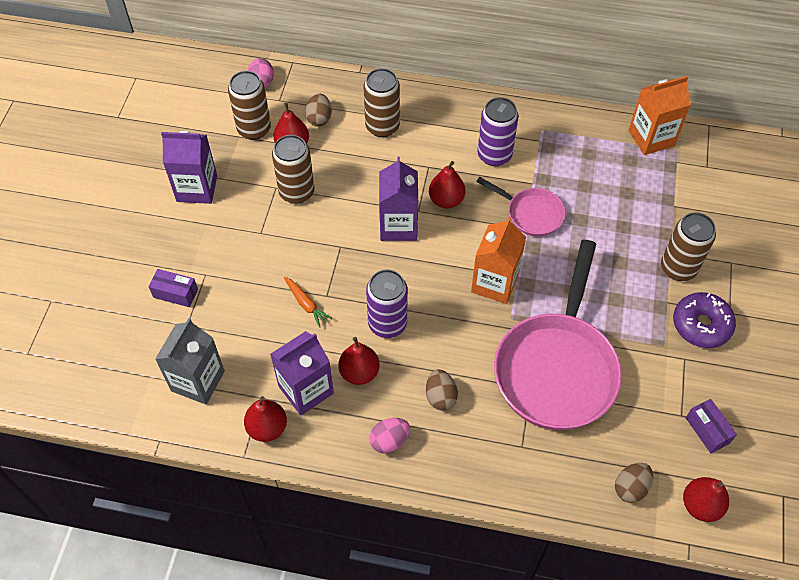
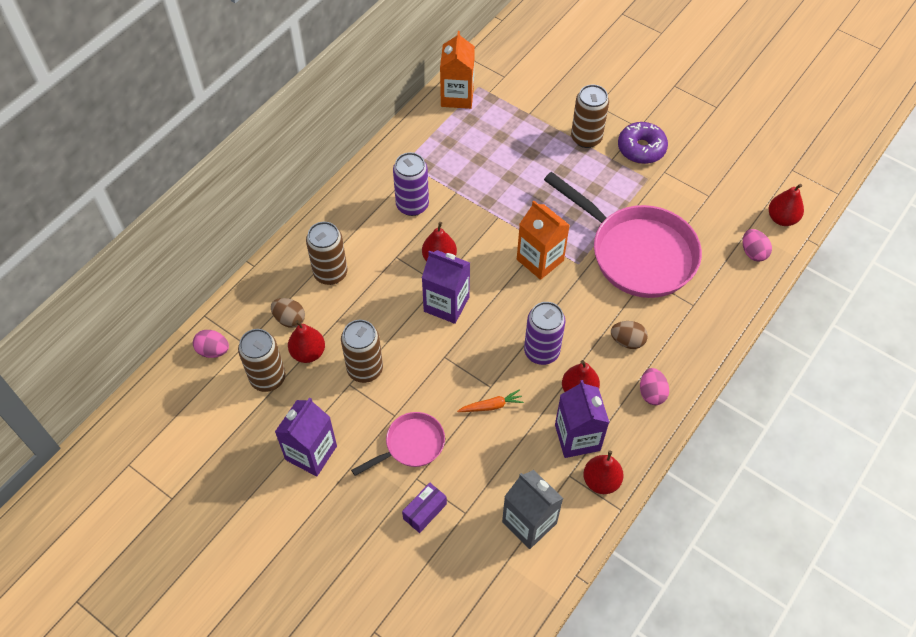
camera: 65 degrees left, 0 degrees up
(531, 214) = (486, 206): pink pan -> pink pan (411, 445)
(630, 488) = (753, 252): brown egg -> pink egg
(707, 430) = (727, 187): purple box -> none

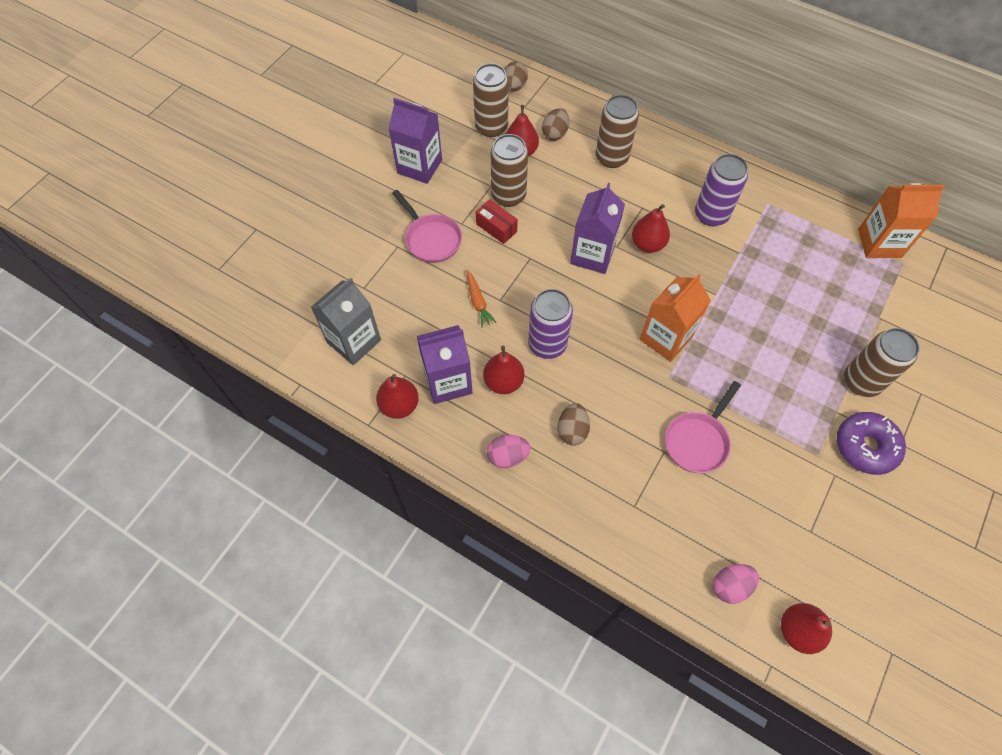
camera: 85 degrees right, 5 degrees up
(213, 350) = (514, 87): pink egg -> brown egg
(404, 383) = (496, 228): none -> red box
(424, 511) = (365, 255): purple box -> none
(637, 253) = (698, 441): pink pan -> pink pan, size x0.50

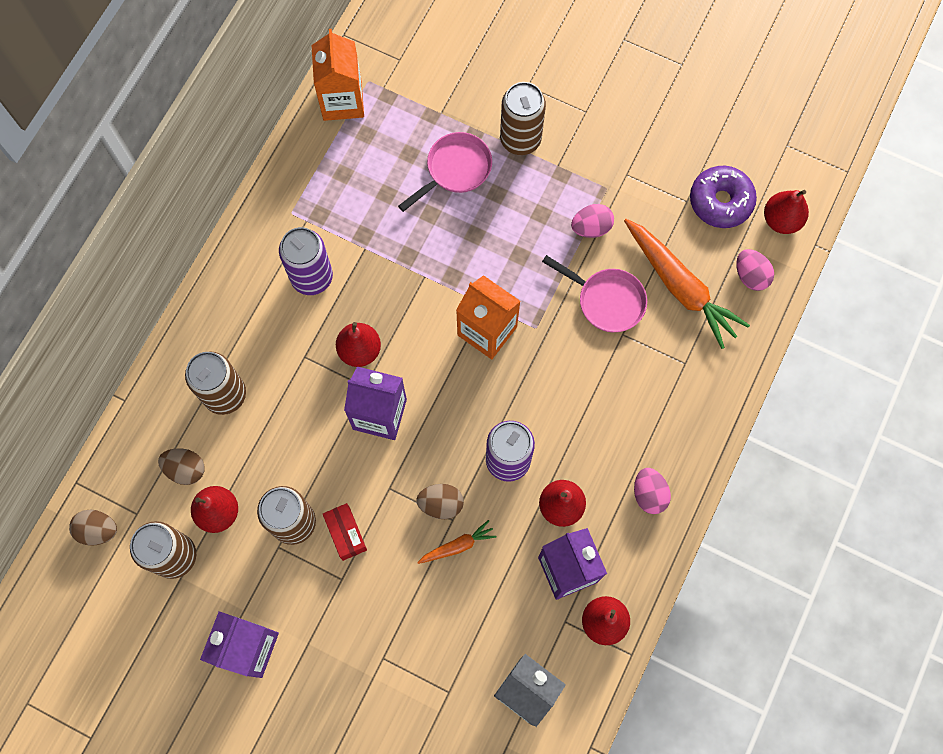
camera: 95 degrees left, 10 degrees up
(431, 239) = (369, 615): pink pan -> pink pan (455, 170)
(496, 228) = (346, 533): red box -> red box turned 60 degrees counterclockwise
(572, 430) = (610, 428): brown egg -> brown egg (441, 504)
(715, 511) = (680, 287): none -> orange carrot
(773, 435) = (591, 227): none -> pink egg
(865, 446) = (593, 144): purple donut -> purple donut (720, 201)

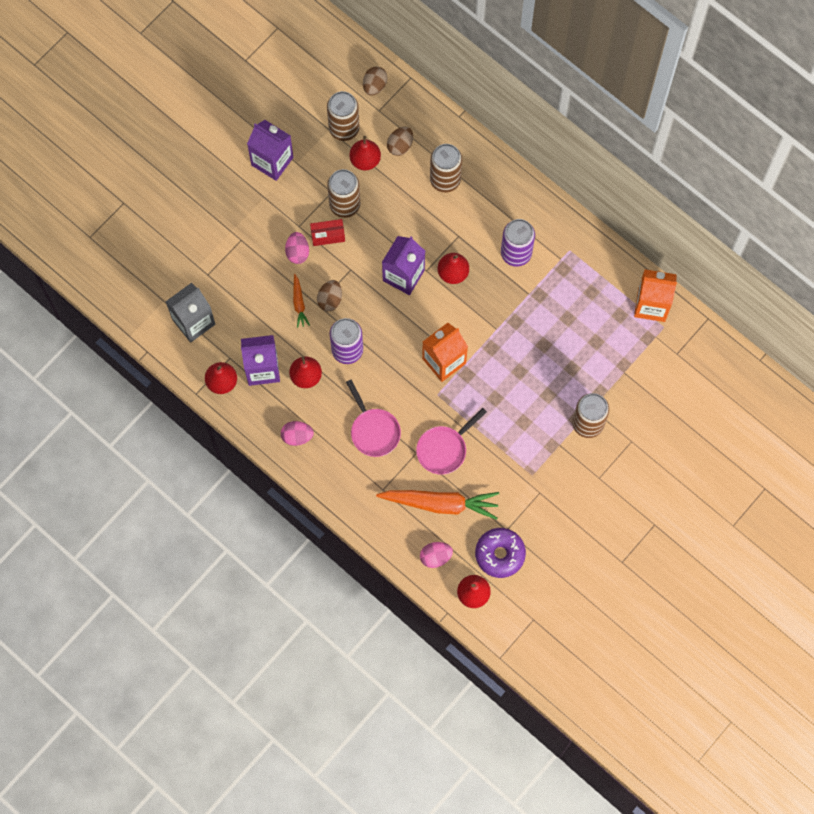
camera: 105 degrees right, 0 degrees up
(455, 170) = (574, 371): pink pan -> pink pan (373, 431)
(591, 227) = (503, 454): pink egg -> pink egg (297, 252)
(680, 287) = (440, 504): orange carrot -> orange carrot turned 150 degrees counterclockwise

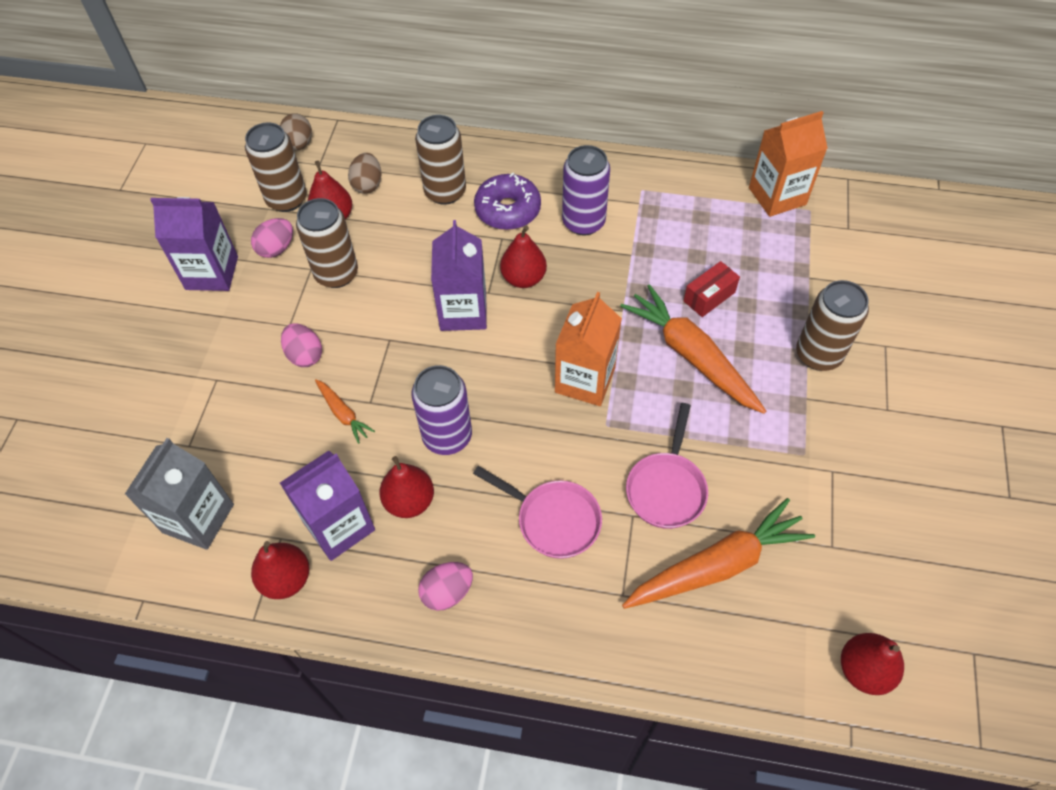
camera: 30 degrees left, 15 degrees down
(328, 235) = (335, 317): red box -> red box (709, 297)
(330, 299) = (384, 387): brown egg -> none
(435, 557) = (769, 648): pink egg -> pink egg (276, 248)
(500, 554) = (851, 586): purple donut -> purple donut (507, 210)
(514, 381) = (691, 355): none -> orange carrot

